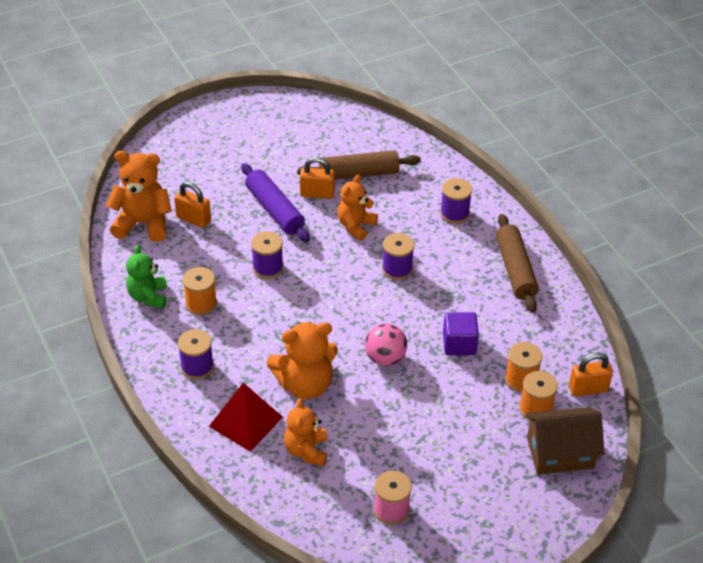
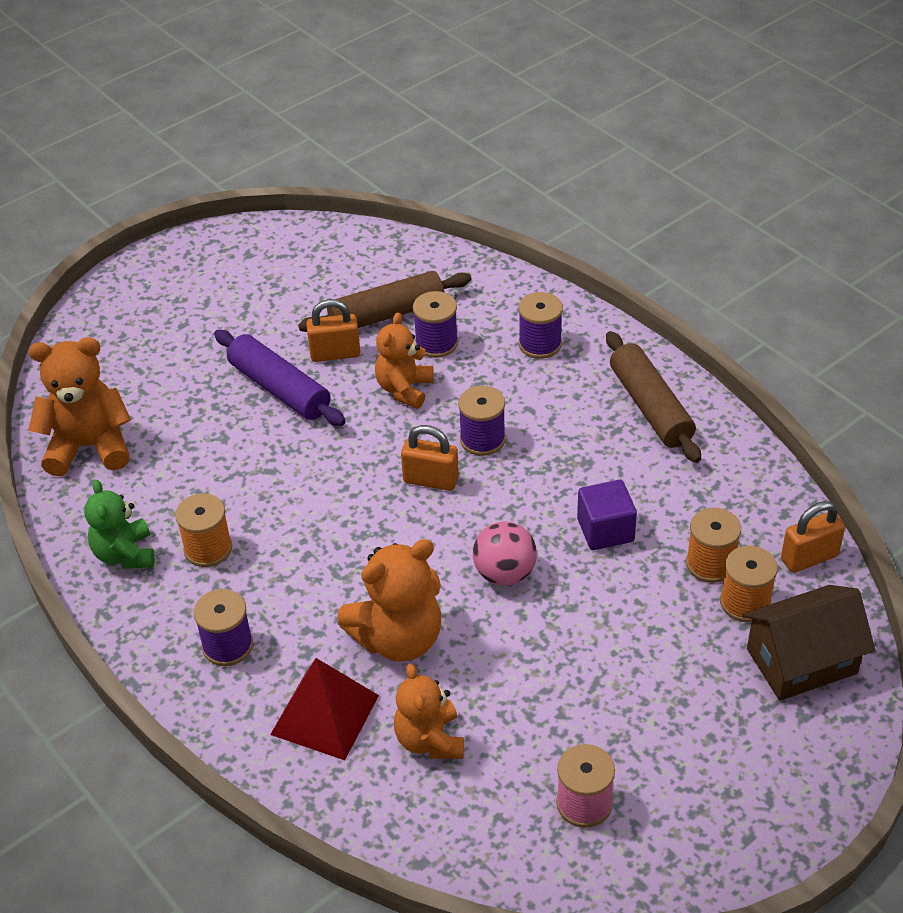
camera: 10 degrees left, 0 degrees up
(193, 219) = (163, 425): orange padlock -> orange padlock (431, 480)
(267, 267) = (293, 475): purple spool -> purple spool (436, 343)

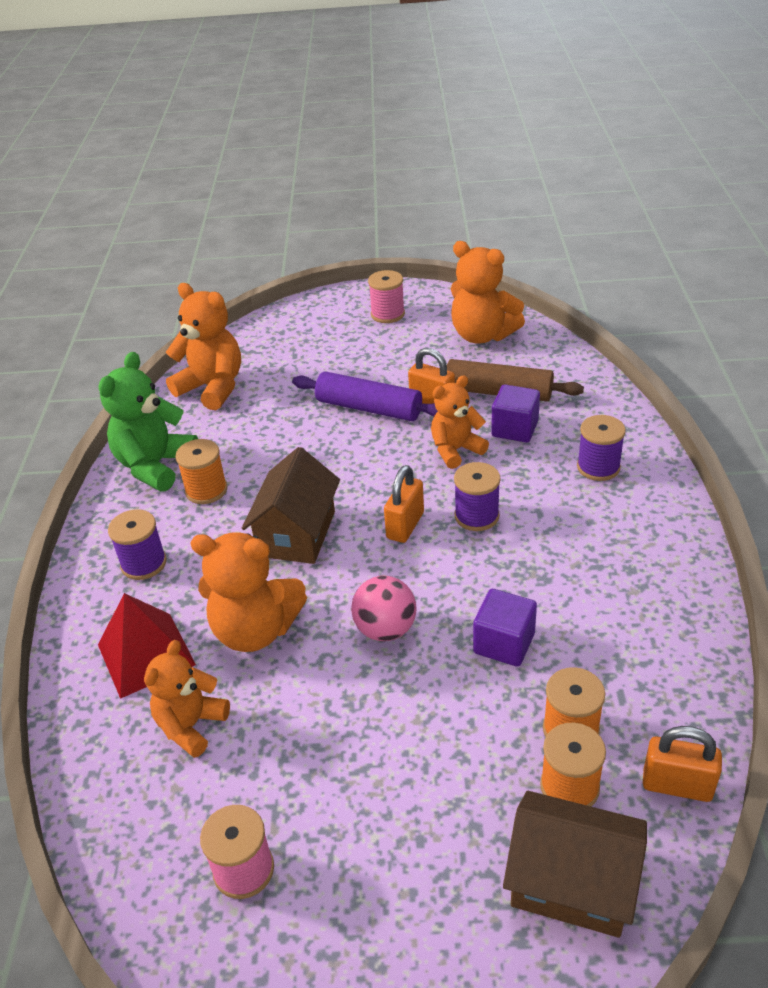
camera: 40 degrees right, 5 degrees down
(125, 554) = (155, 466): green teddy bear -> green teddy bear, size x1.50
(191, 280) = (387, 314): none -> pink spool
(280, 388) = (369, 408): purple rolling pin -> purple rolling pin turned 60 degrees counterclockwise
(312, 262) = (482, 335): none -> orange teddy bear
(342, 539) = (297, 534): none -> brown house
(431, 480) = (405, 525): orange padlock -> orange padlock turned 60 degrees clockwise
(436, 343) = (514, 429): purple spool -> purple cube
(650, 407) = (647, 563): brown rolling pin -> none

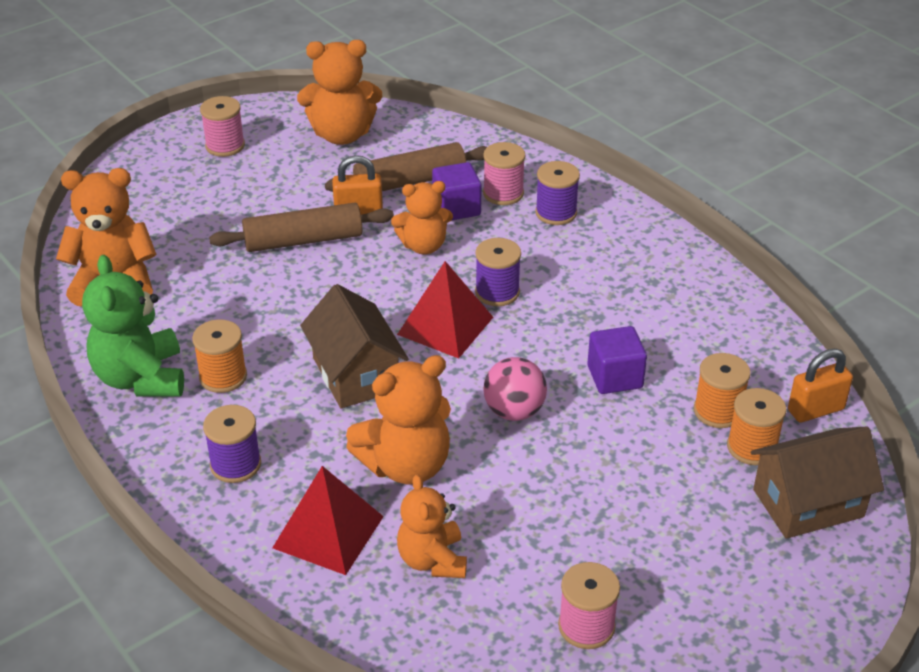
camera: 40 degrees left, 0 degrees up
(369, 408) = (303, 240): purple rolling pin -> brown rolling pin
(405, 525) = (445, 325): orange padlock -> red pyramid
(456, 450) = (423, 246): orange teddy bear -> orange teddy bear turned 120 degrees counterclockwise
(567, 432) = (503, 193): none -> pink spool

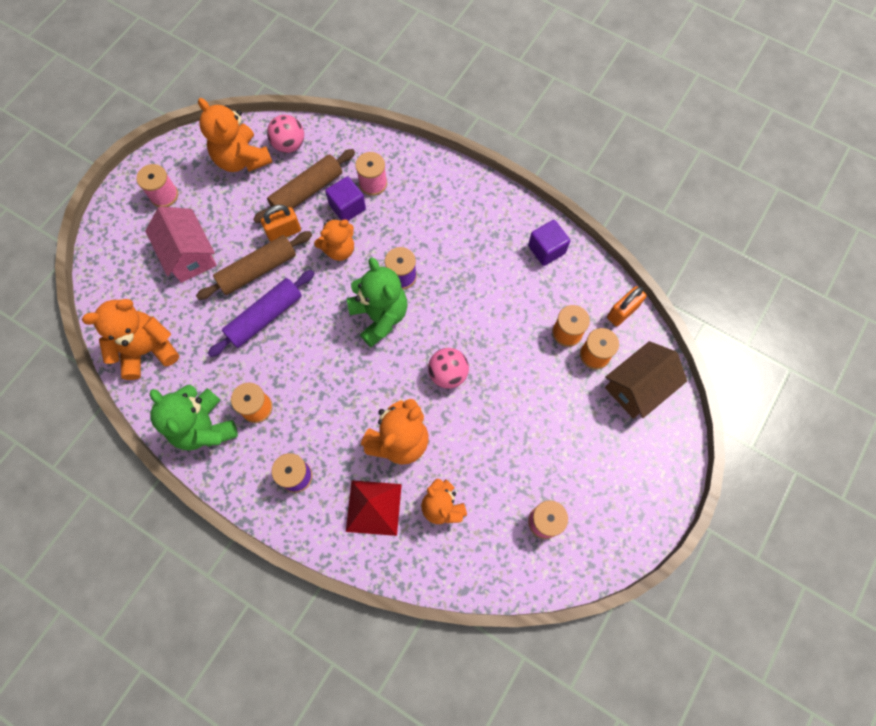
camera: 20 degrees left, 30 degrees up
(223, 206) = (189, 254): none -> pink house
(287, 288) = (265, 317): none -> purple rolling pin
(342, 135) = (242, 159): orange teddy bear -> orange teddy bear turned 75 degrees clockwise
(355, 374) = (340, 377): brown house -> none
(410, 135) = (289, 145): none -> pink ball
(445, 325) = (380, 316): red pyramid -> green teddy bear
(556, 213) = (413, 191): purple spool -> none
(615, 377) = (498, 325): purple cube -> purple cube (546, 249)

